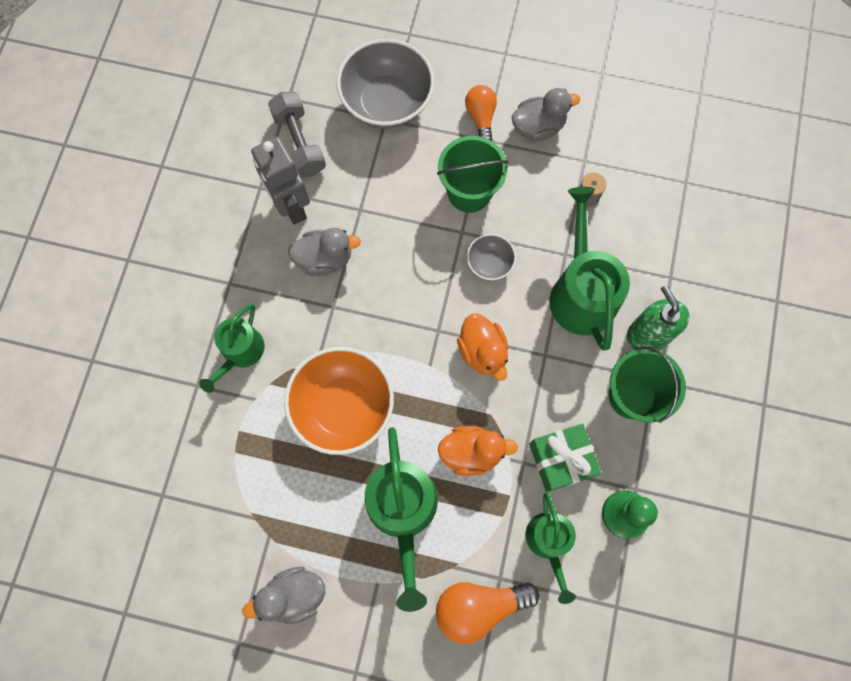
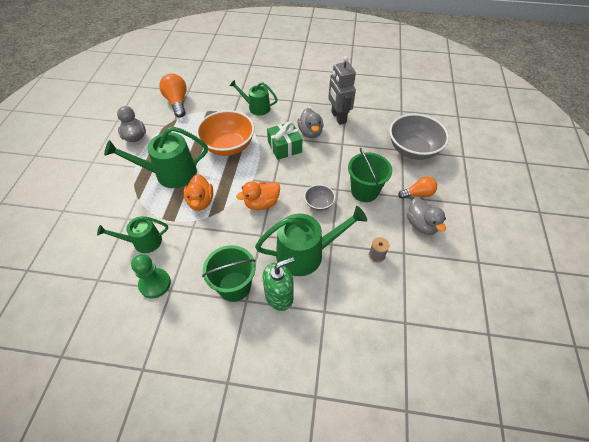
camera: 85 degrees right, 20 degrees down
(291, 206) = (338, 117): grey robot -> grey robot turned 75 degrees counterclockwise
(299, 143) = (376, 117): grey dumbbell -> none
(479, 606) = (113, 209): orange light bulb -> orange light bulb (177, 102)
(561, 460) = (193, 246): green gift -> green gift (284, 147)

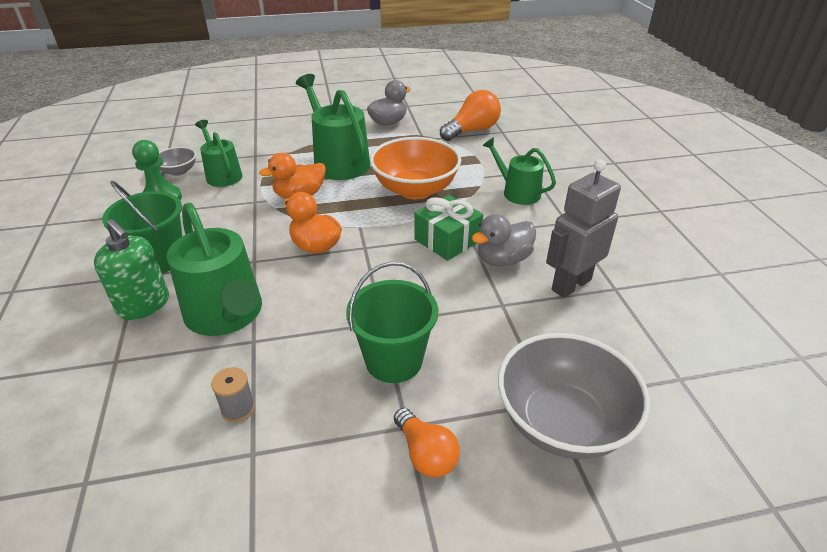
camera: 70 degrees right, 15 degrees down
(256, 107) = (517, 192): green watering can -> green watering can turned 45 degrees counterclockwise
(319, 204) = (338, 306): grey bowl -> grey bowl (178, 171)
(421, 225) = (336, 474): grey duck -> none

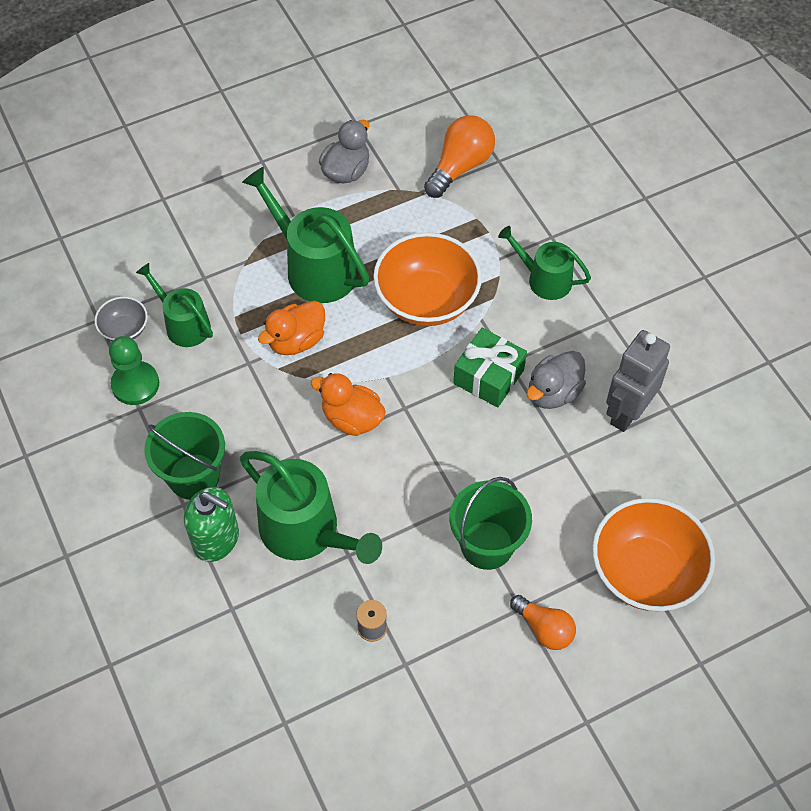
camera: 15 degrees left, 20 degrees up
(562, 422) = (645, 571): grey bowl -> orange bowl

